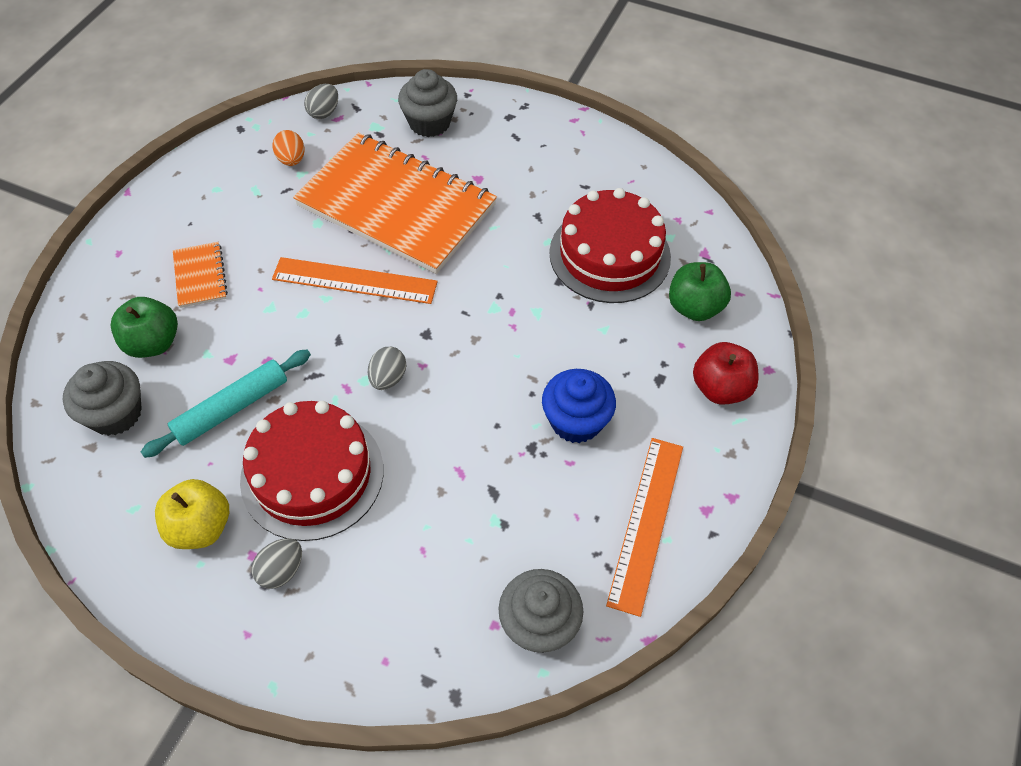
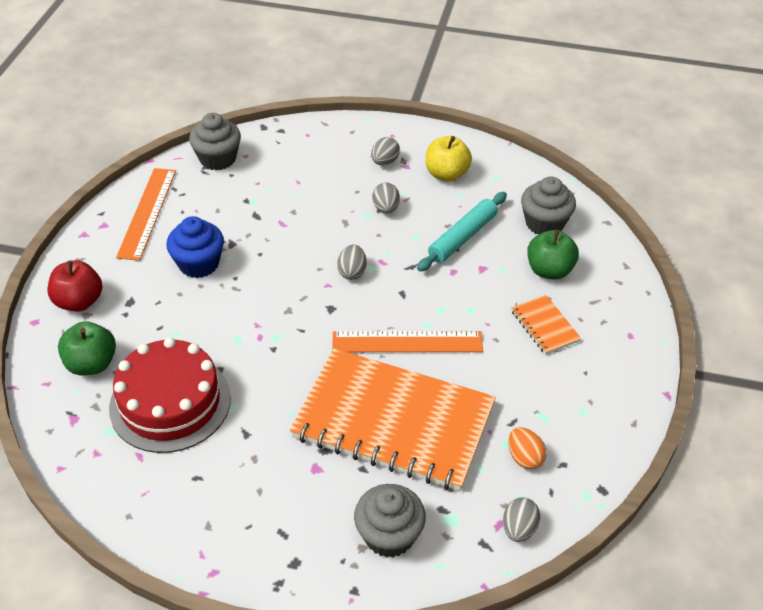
camera: 170 degrees right, 10 degrees down
(312, 474) = (386, 208): red cake -> grey egg

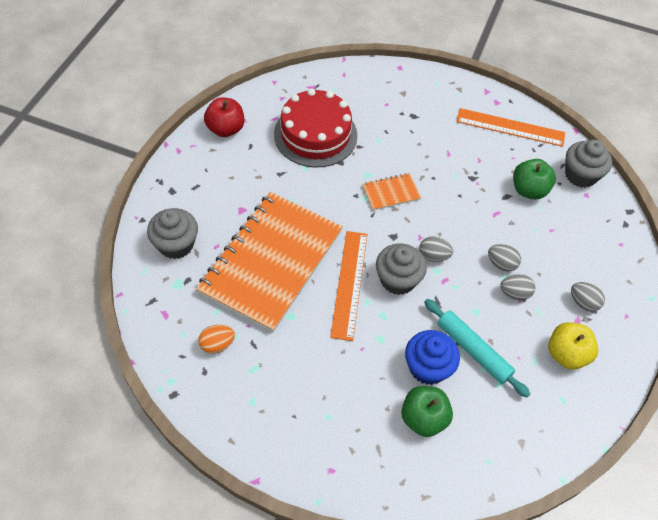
camera: 95 degrees right, 10 degrees up
(79, 301) = (416, 89): red apple -> red apple (225, 129)
(92, 364) = (357, 95): green apple -> green apple (529, 190)
(199, 264) = (450, 156): blue cupcake -> blue cupcake (427, 367)
(519, 529) = (157, 326): grey egg -> grey egg (501, 264)
(544, 223) = (491, 431): grey cupcake -> grey cupcake (397, 279)
(545, 326) = (353, 395): orange notebook -> orange notebook (391, 193)

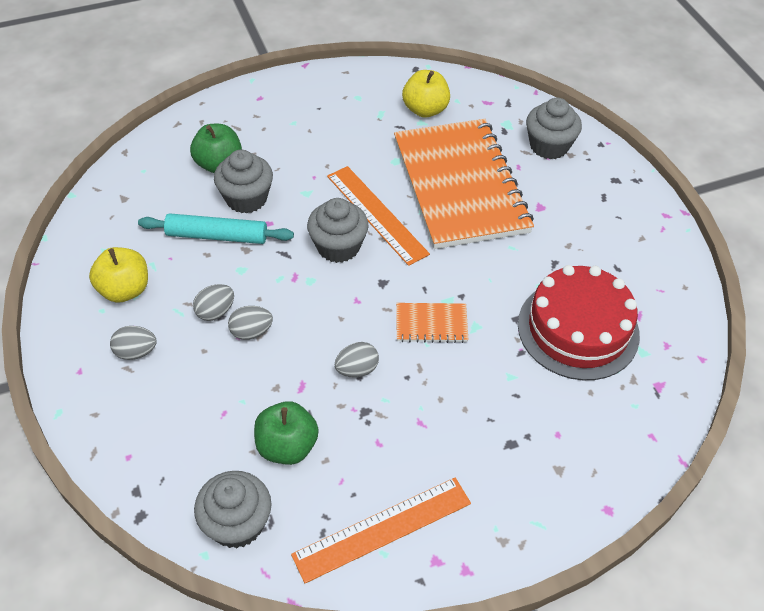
camera: 140 degrees right, 5 degrees down
(217, 344) = (425, 110): orange egg -> yellow apple
(225, 129) = (662, 266): red apple -> none
(391, 193) = (431, 324): orange notebook -> orange notebook turned 60 degrees clockwise
(427, 367) = (246, 198): blue cupcake -> grey cupcake
(433, 256) = (326, 291): grey egg -> grey egg (357, 369)

